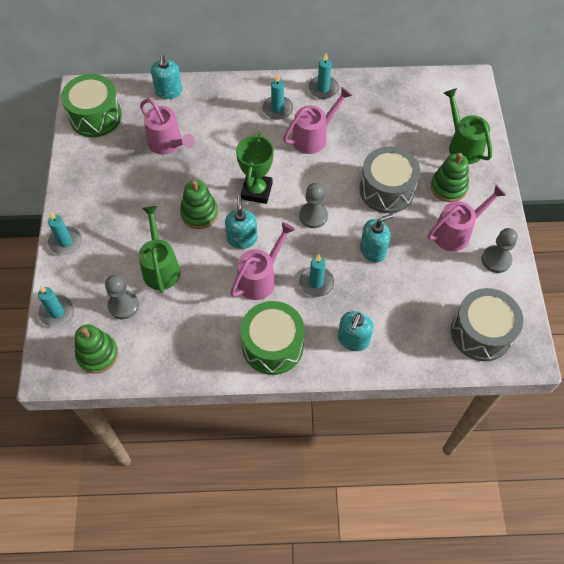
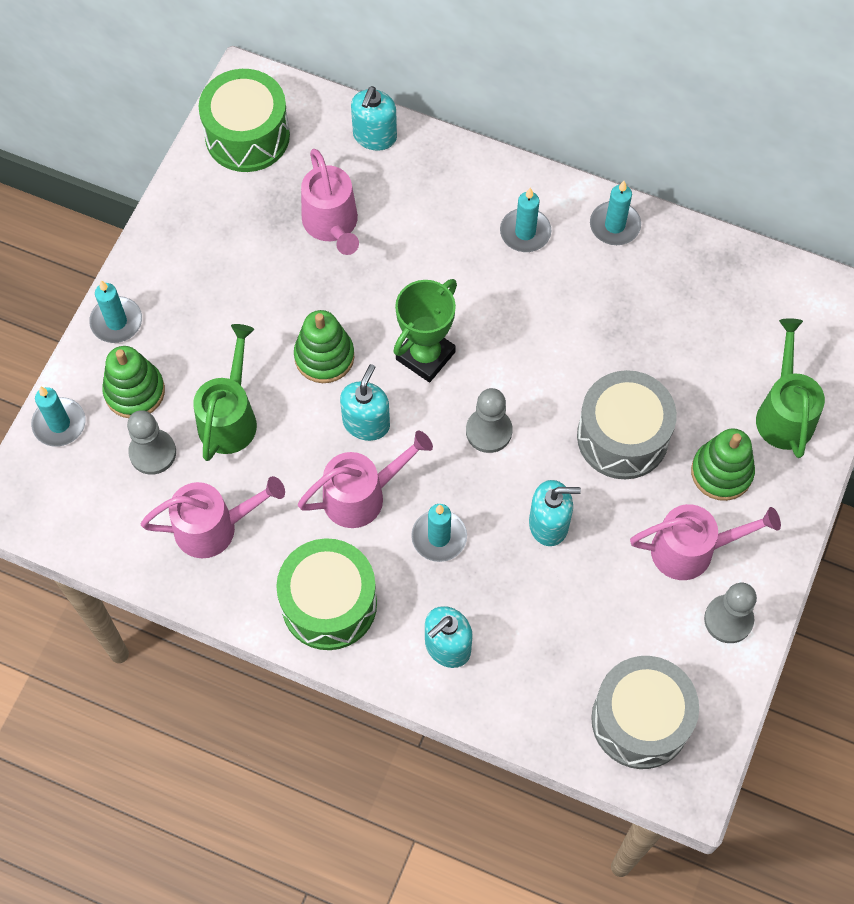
camera: 25 degrees right, 5 degrees up
(97, 354) = (86, 509): green stacking toy -> green stacking toy (134, 391)
(313, 137) = (556, 302): pink watering can -> pink watering can (215, 527)

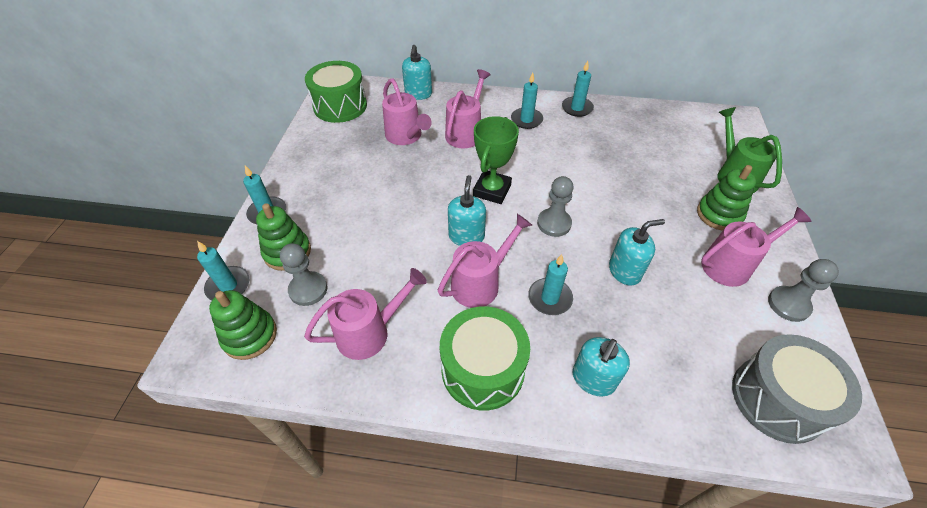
camera: 15 degrees left, 15 degrees down
(230, 417) = (364, 253): green watering can -> none
(324, 356) = (423, 204): green stacking toy -> green stacking toy (250, 336)
(423, 237) = (466, 132): none -> pink watering can
(622, 437) = (643, 208): grey drum -> none

